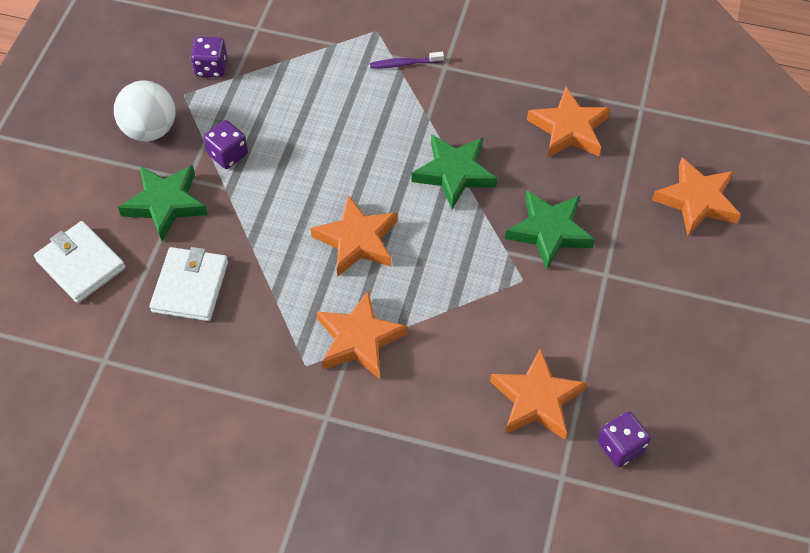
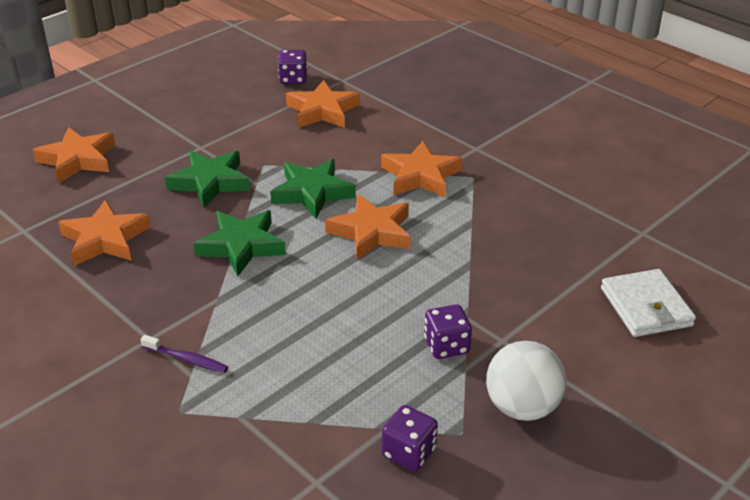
camera: 150 degrees left, 20 degrees down
(165, 204) = (537, 326): green star -> green star (312, 193)
(190, 286) = (543, 253): white wallet -> none

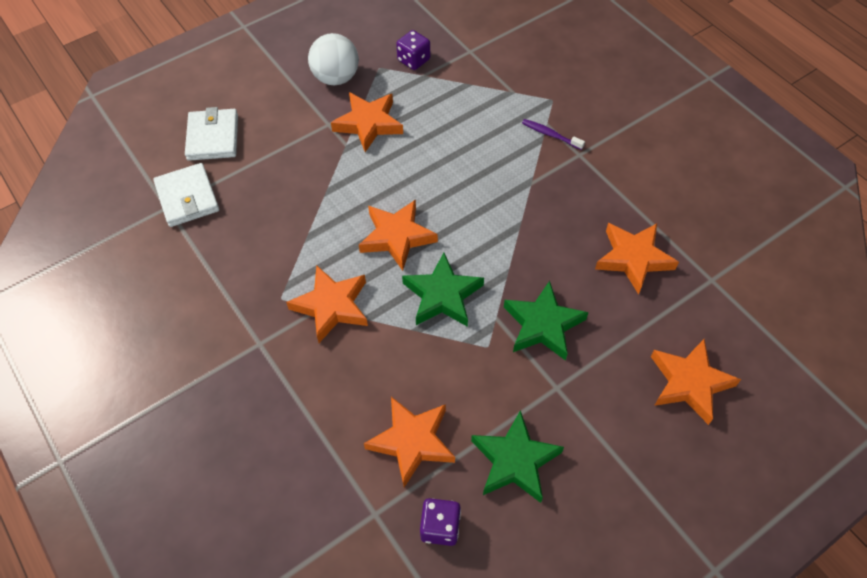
camera: 170 degrees left, 20 degrees up
(241, 246) = (512, 235): green star -> green star (515, 461)
(446, 346) = (368, 124): purple dice -> orange star
(627, 243) = (187, 197): none -> white wallet

